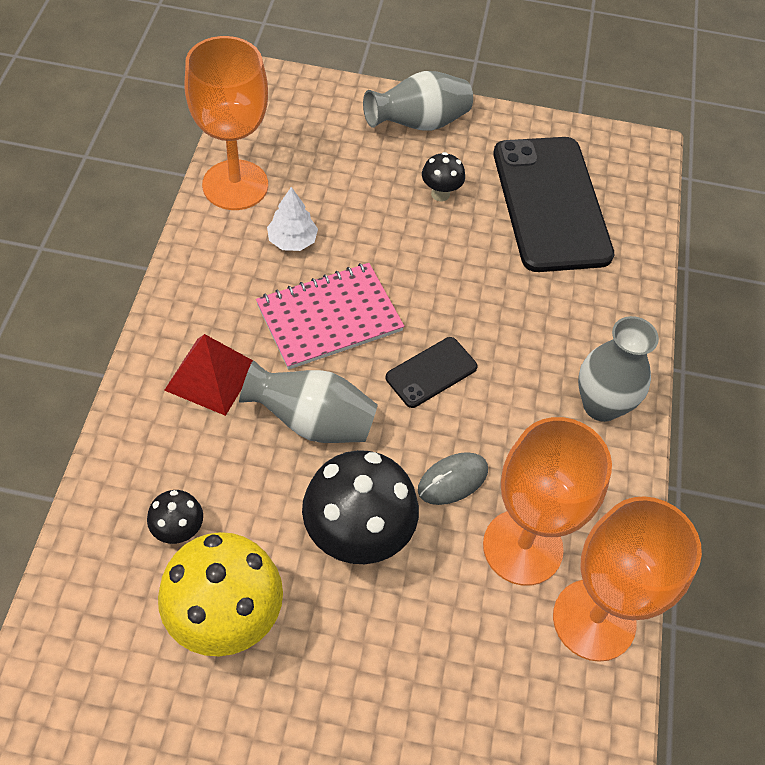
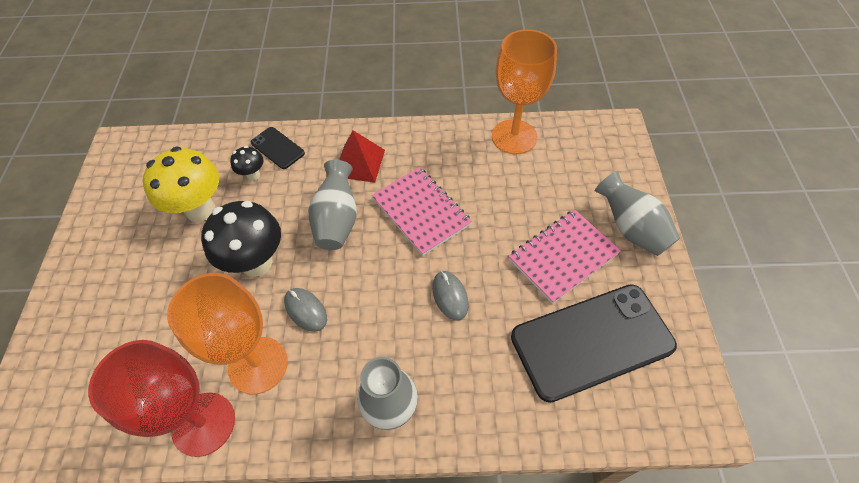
camera: 85 degrees right, 0 degrees up
(292, 240) = (479, 177): white tree -> none
(431, 372) = (392, 281): black phone -> black phone (277, 148)
(440, 194) = (563, 257): black mushroom -> pink notebook
(467, 316) = (450, 296): none -> grey mouse
(594, 620) = (203, 424): orange goblet -> red goblet

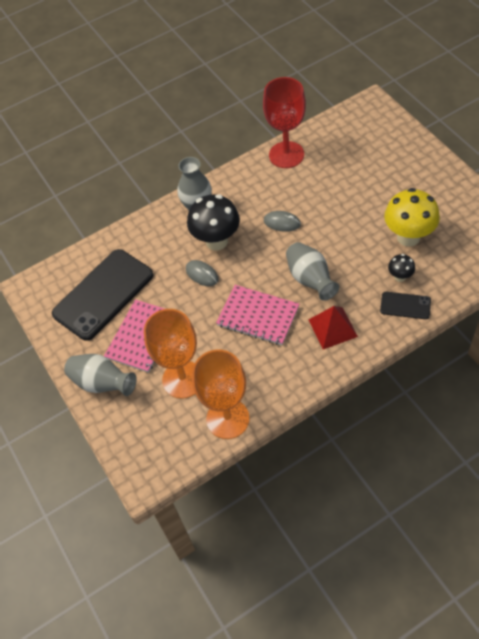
camera: 155 degrees right, 0 degrees up
(256, 262) = (336, 229): black mushroom -> black mushroom (216, 241)
(258, 365) = (283, 187): orange goblet -> orange goblet (183, 379)

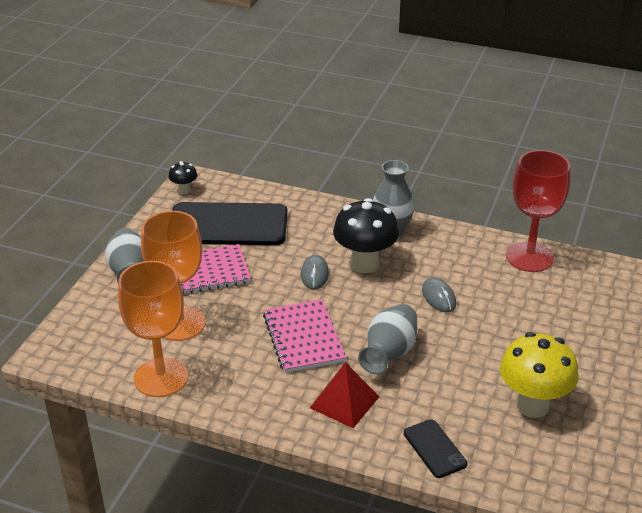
camera: 45 degrees right, 20 degrees down
(400, 277) = (469, 425): black mushroom -> black mushroom (184, 190)

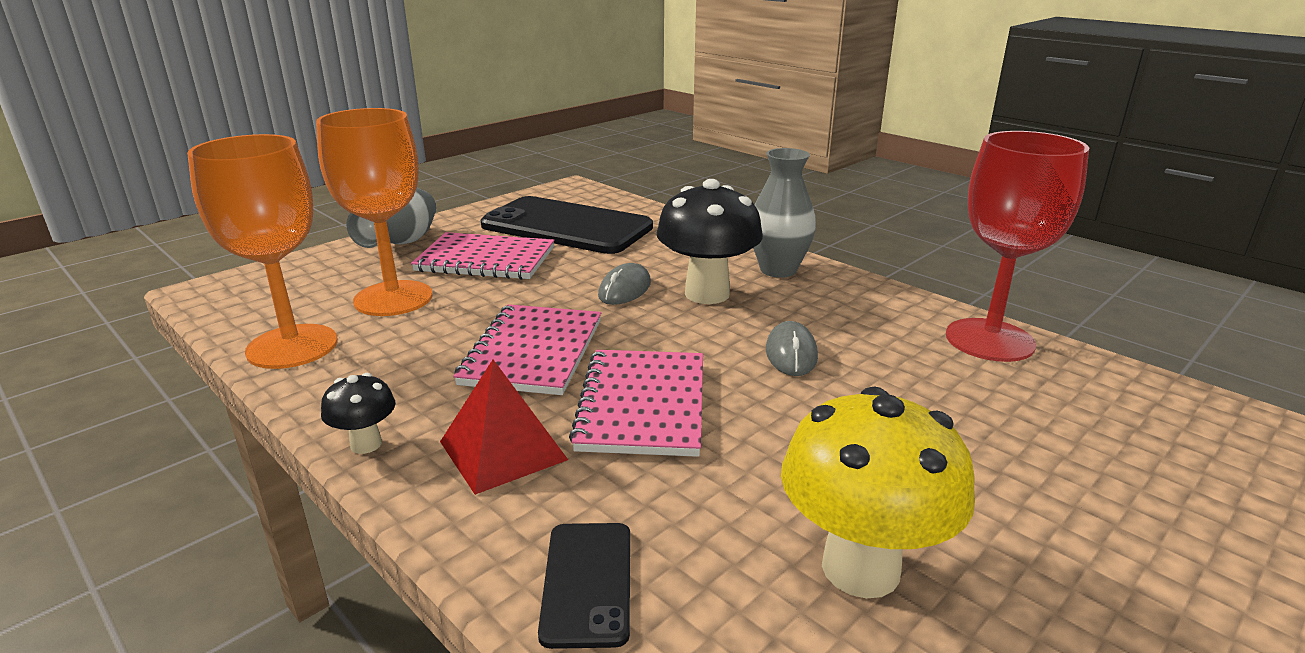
camera: 25 degrees right, 10 degrees down
(184, 190) = (552, 193): black mushroom -> black mushroom (366, 444)
(389, 354) = (643, 405): grey vase -> pink notebook

